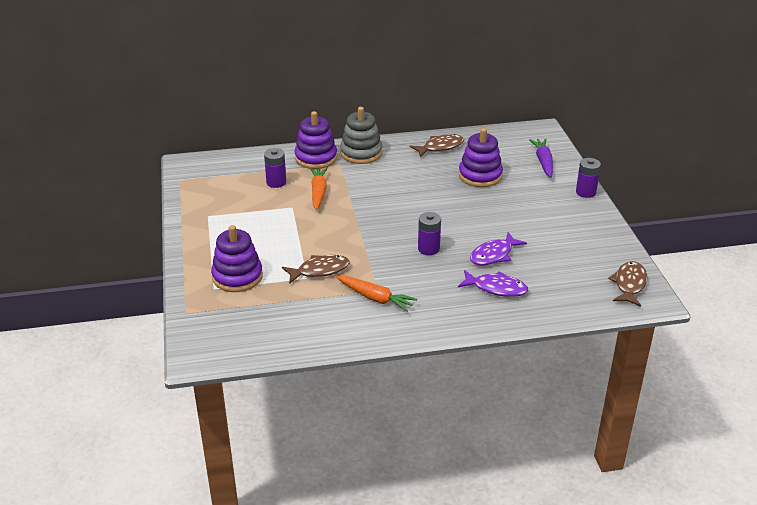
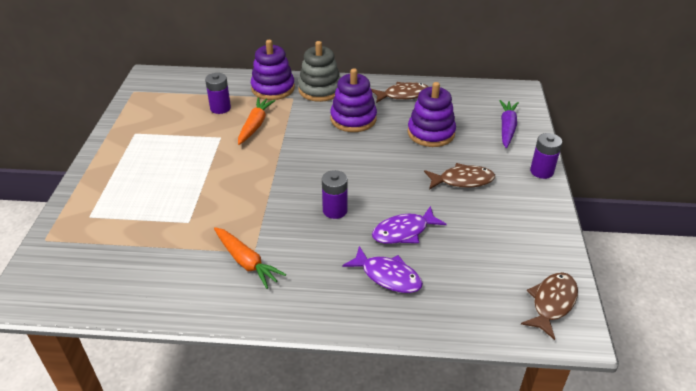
camera: 15 degrees right, 5 degrees up
(237, 277) = (120, 207): purple stacking toy -> purple stacking toy (353, 119)
(319, 270) = (206, 215): brown fish -> brown fish (462, 180)

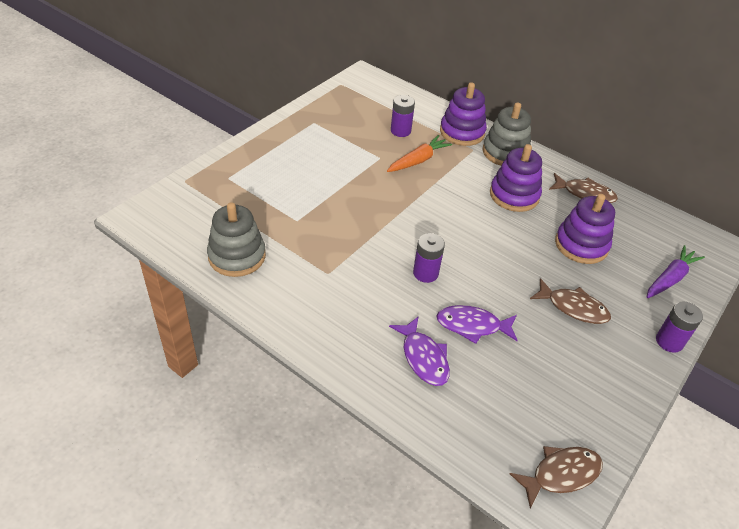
camera: 30 degrees right, 5 degrees up
(157, 280) = (237, 256): none -> grey stacking toy
(246, 262) = (315, 279): orange carrot -> none

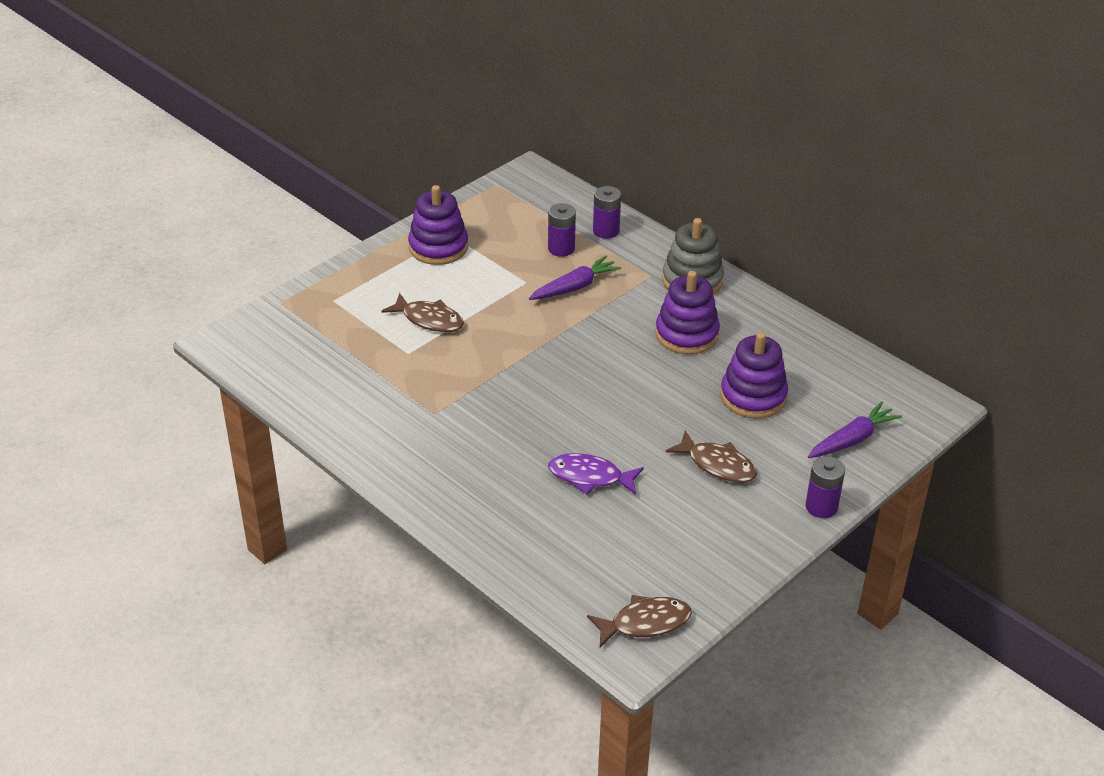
camera: 10 degrees right, 5 degrees down
(237, 256) = (332, 390): grey stacking toy -> none
(418, 160) = (575, 287): orange carrot -> purple carrot
(423, 357) = (524, 505): purple fish -> none
(425, 273) = (549, 419): purple battery -> purple battery (606, 231)
(462, 132) = (642, 253): purple stacking toy -> purple stacking toy (438, 247)
(585, 194) = (781, 336): brown fish -> brown fish (429, 320)

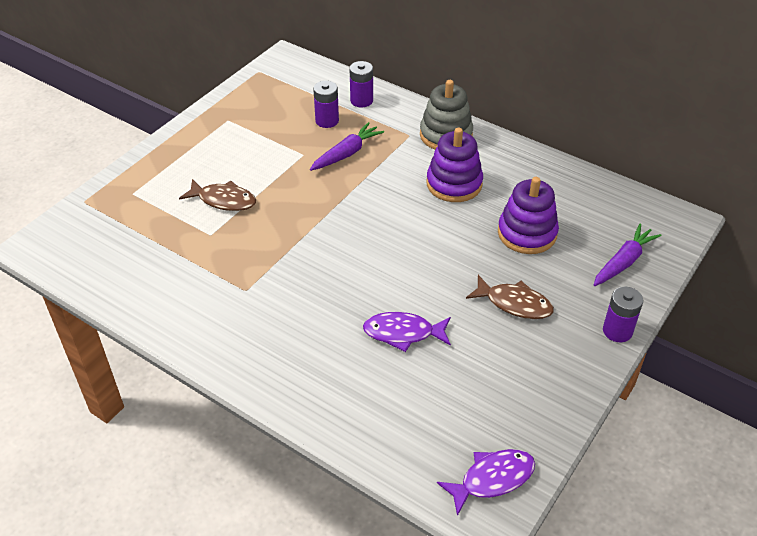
camera: 10 degrees left, 5 degrees up
(438, 247) = (219, 132): purple stacking toy -> none
(645, 623) = (492, 479): brown fish -> purple fish

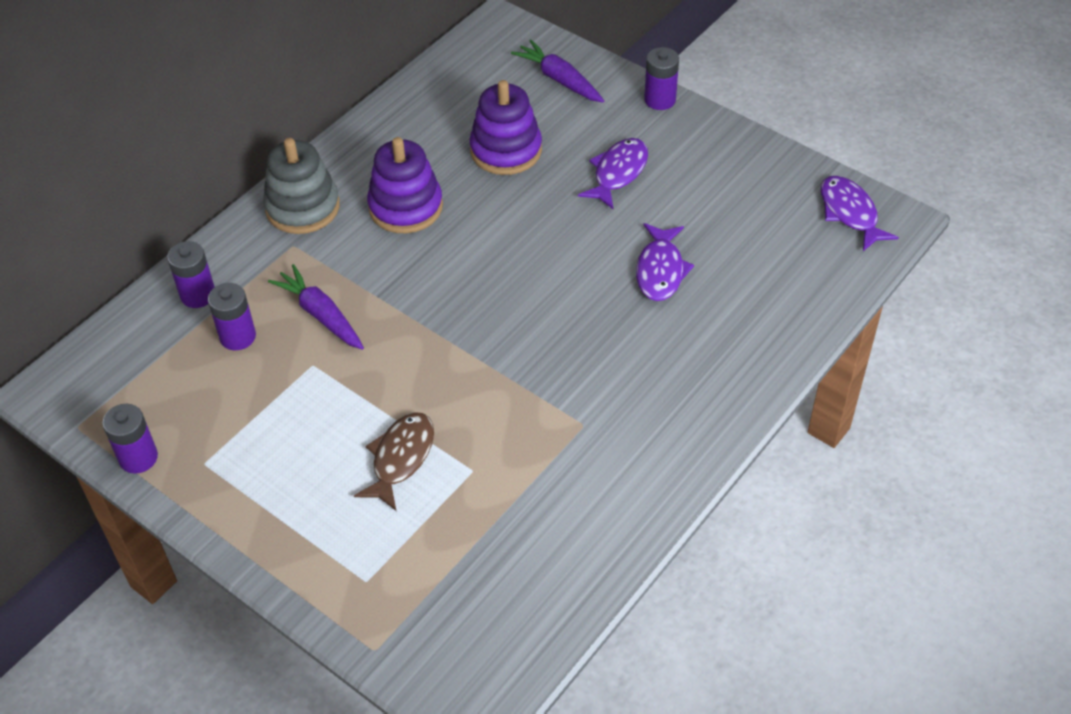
camera: 85 degrees left, 5 degrees up
(234, 95) = (138, 458): none -> purple battery
(514, 303) = (618, 173): brown fish -> purple fish

